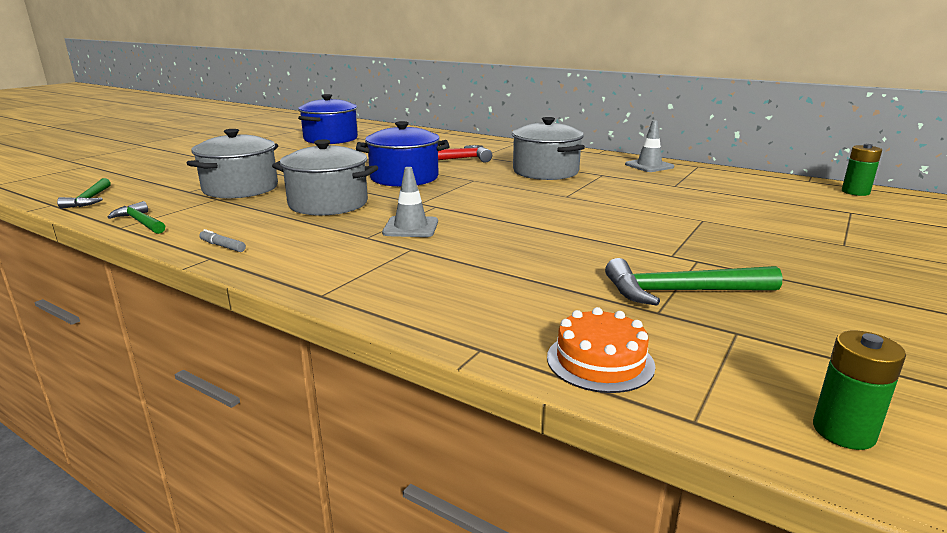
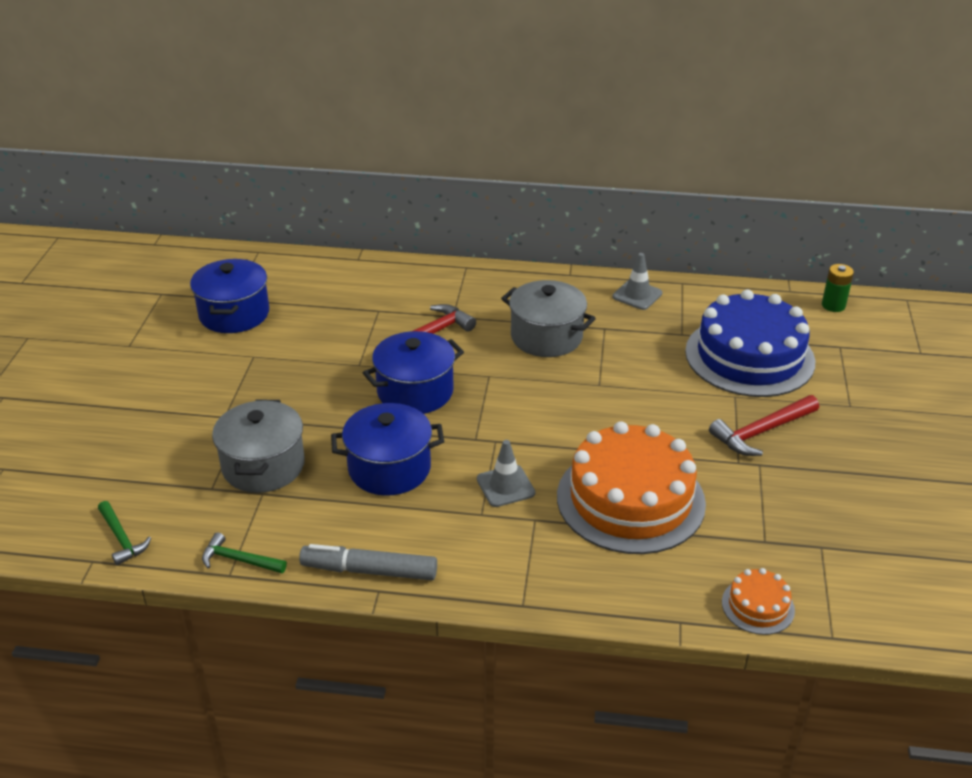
camera: 25 degrees left, 15 degrees up
(222, 246) = (369, 570): grey marker -> grey marker, size x2.32
(328, 204) = (389, 468): grey pot -> blue pot
(523, 255) = (630, 499): none -> orange cake
(681, 292) = (768, 511): green hammer -> none
(716, 242) = (761, 432): none -> red hammer
(737, 203) = (749, 356): none -> blue cake
(843, 431) = (905, 616): green battery -> none

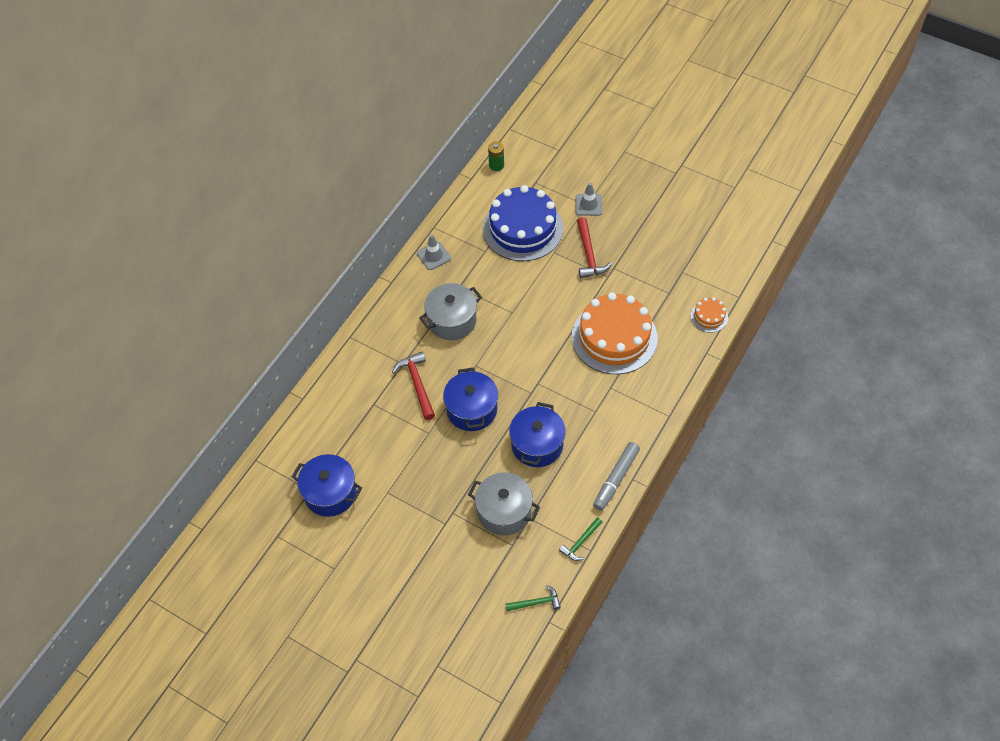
camera: 65 degrees left, 20 degrees up
(505, 486) = (578, 392): grey traffic cone -> grey traffic cone (588, 205)

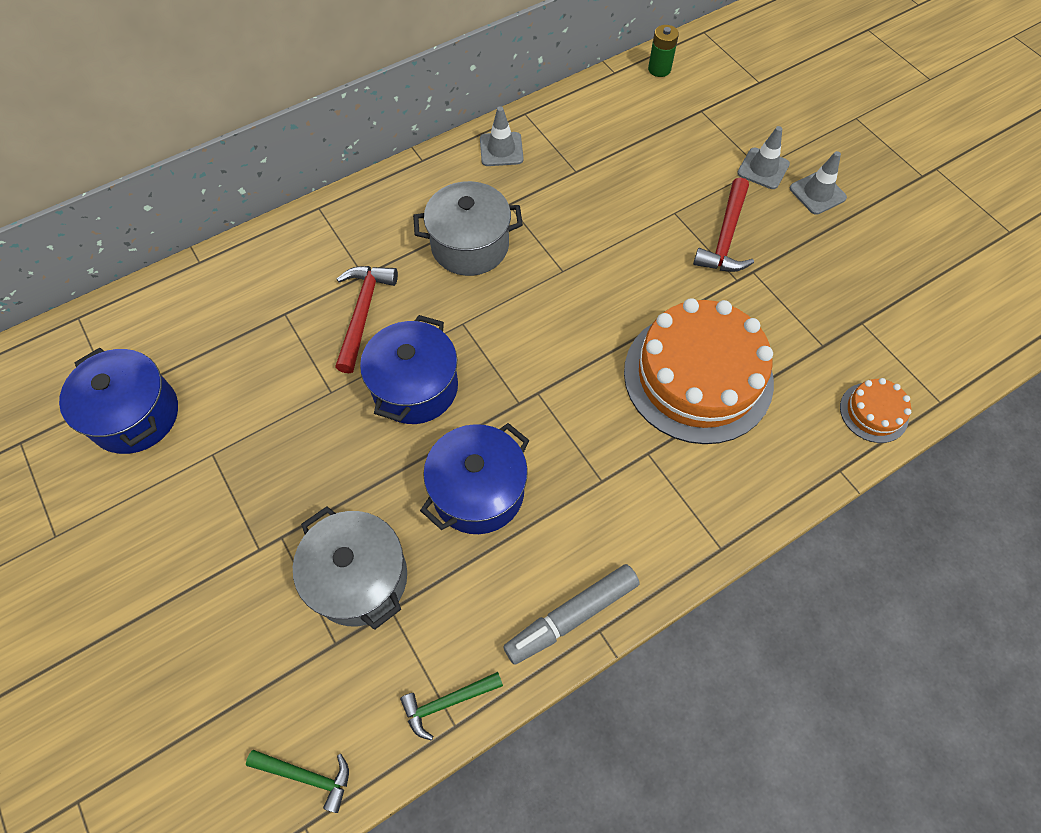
camera: 25 degrees right, 5 degrees up
(522, 228) = (648, 163): blue cake -> none
(625, 207) = (817, 193): none -> grey traffic cone

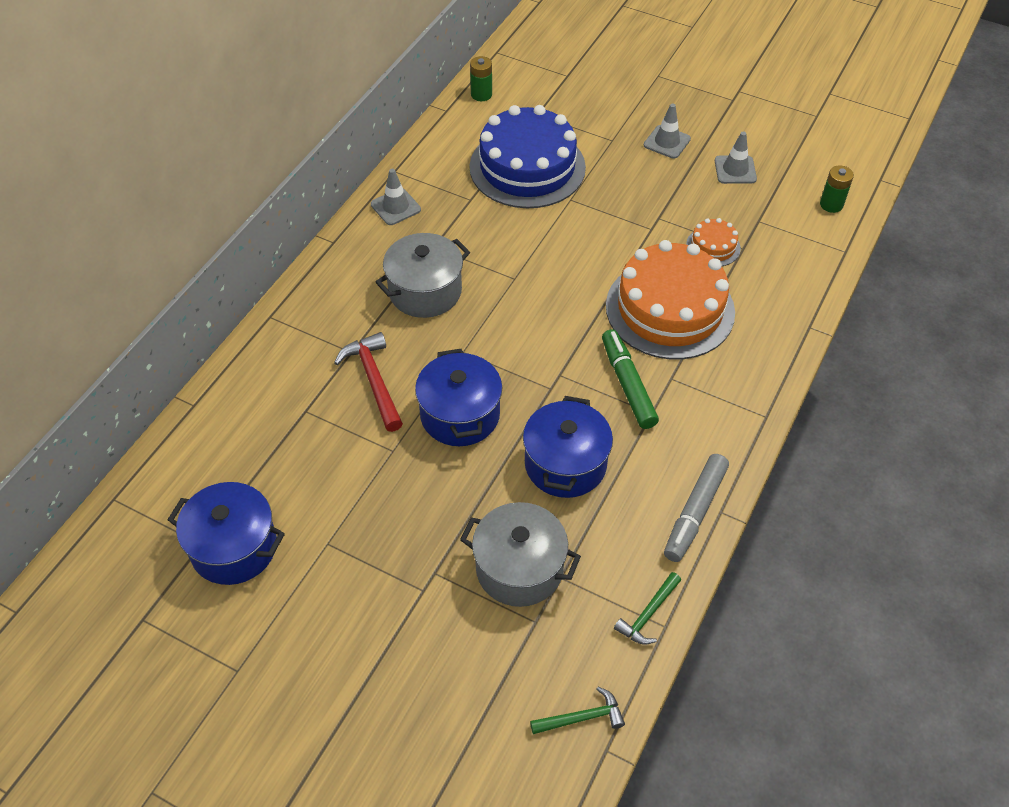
camera: 30 degrees left, 10 degrees down
(598, 437) = (628, 384): none -> green marker
(654, 161) = (527, 167): none -> blue cake
(725, 237) = (621, 201): red hammer -> none
(763, 169) = (615, 140): grey traffic cone -> grey traffic cone (735, 170)
(873, 412) = (806, 278): orange cake -> orange cake (713, 246)
(960, 340) = (831, 204): none -> green battery

